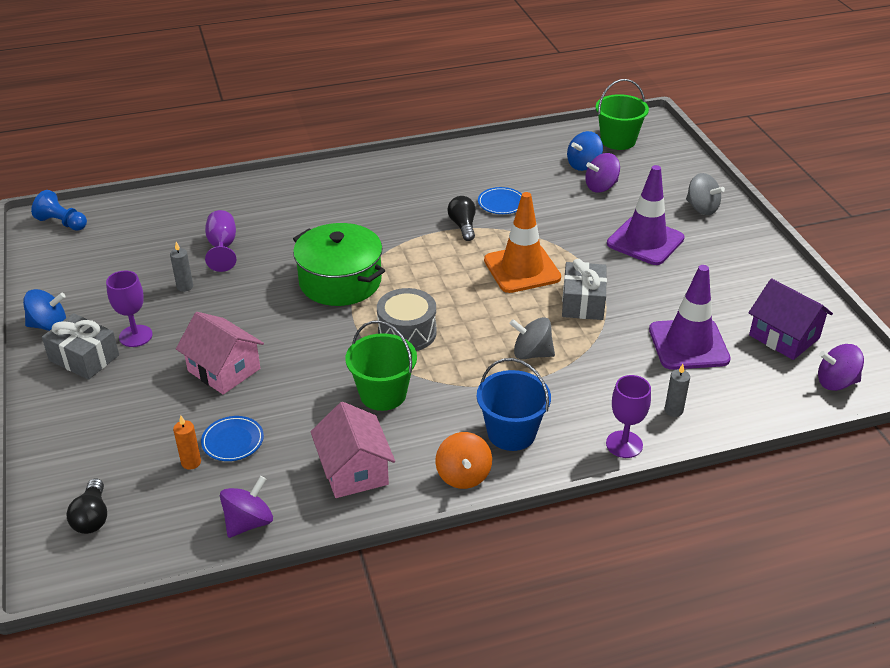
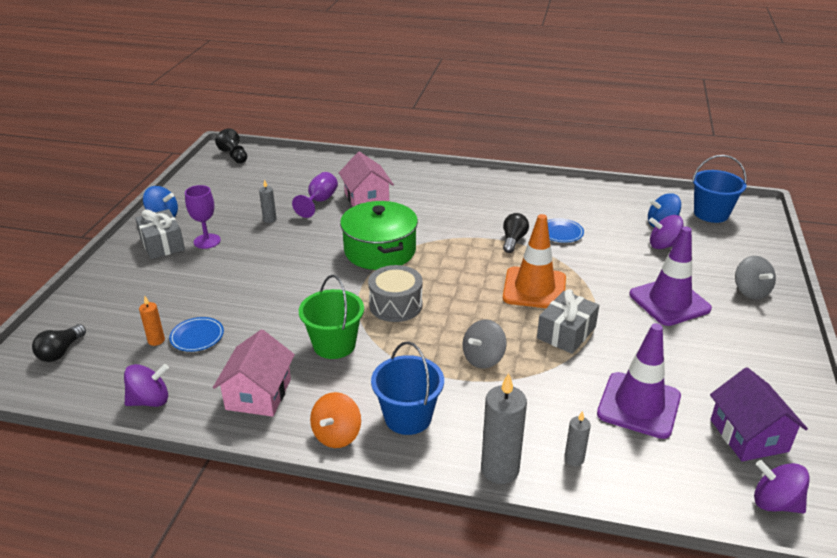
camera: 30 degrees right, 5 degrees down
(62, 223) = (234, 156): blue pawn -> black pawn
(224, 370) = (240, 284): pink house -> pink house (366, 198)
(531, 353) = (483, 358): grey spinning top -> grey spinning top turned 90 degrees counterclockwise
(618, 140) = (711, 214): green bucket -> blue bucket
(624, 444) = (500, 469): purple goblet -> grey candle

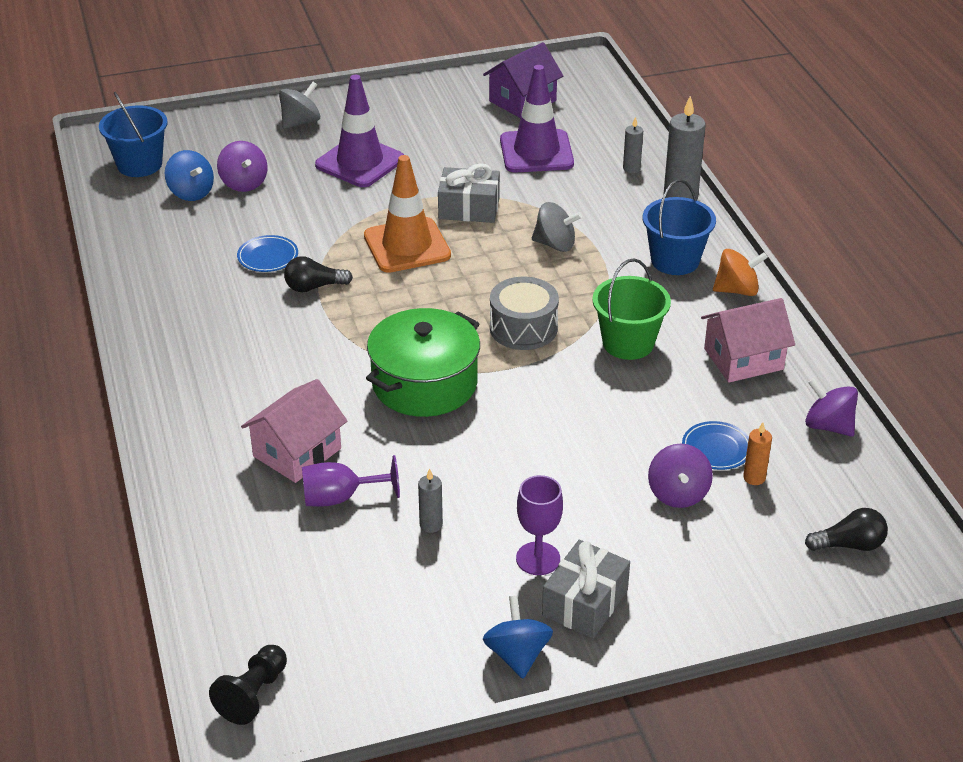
camera: 120 degrees left, 5 degrees up
(775, 503) = (585, 84): purple spinning top -> purple spinning top (678, 494)

